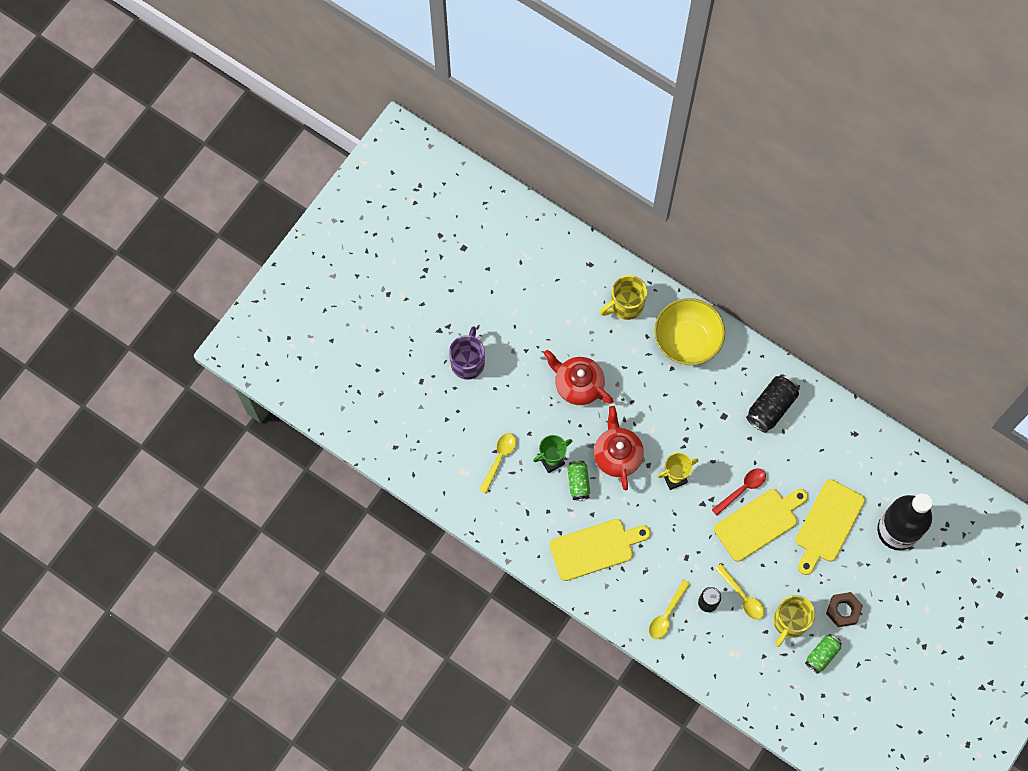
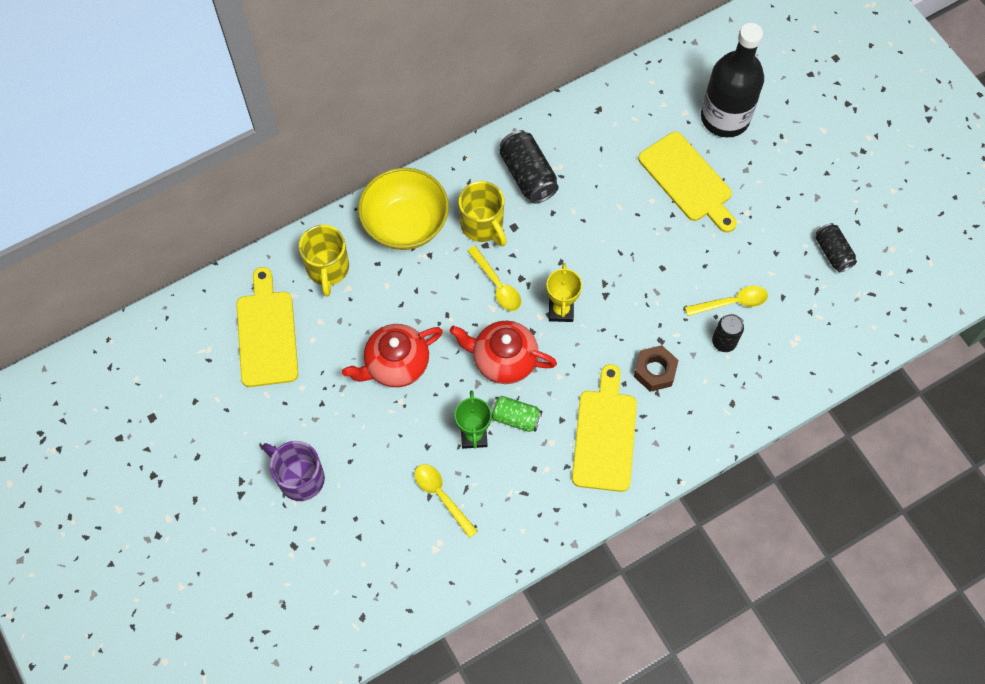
camera: 65 degrees left, 5 degrees down
(666, 614) = (719, 392): yellow spoon -> yellow spoon (497, 285)
(742, 489) = (608, 246): red spoon -> none
(758, 522) = (654, 247): yellow cutting board -> yellow cutting board (266, 334)
(789, 622) = (782, 268): yellow mug -> yellow mug (482, 225)
(822, 655) = (832, 252): green can -> black can
(843, 610) = (791, 209): brown nut -> brown nut (654, 371)

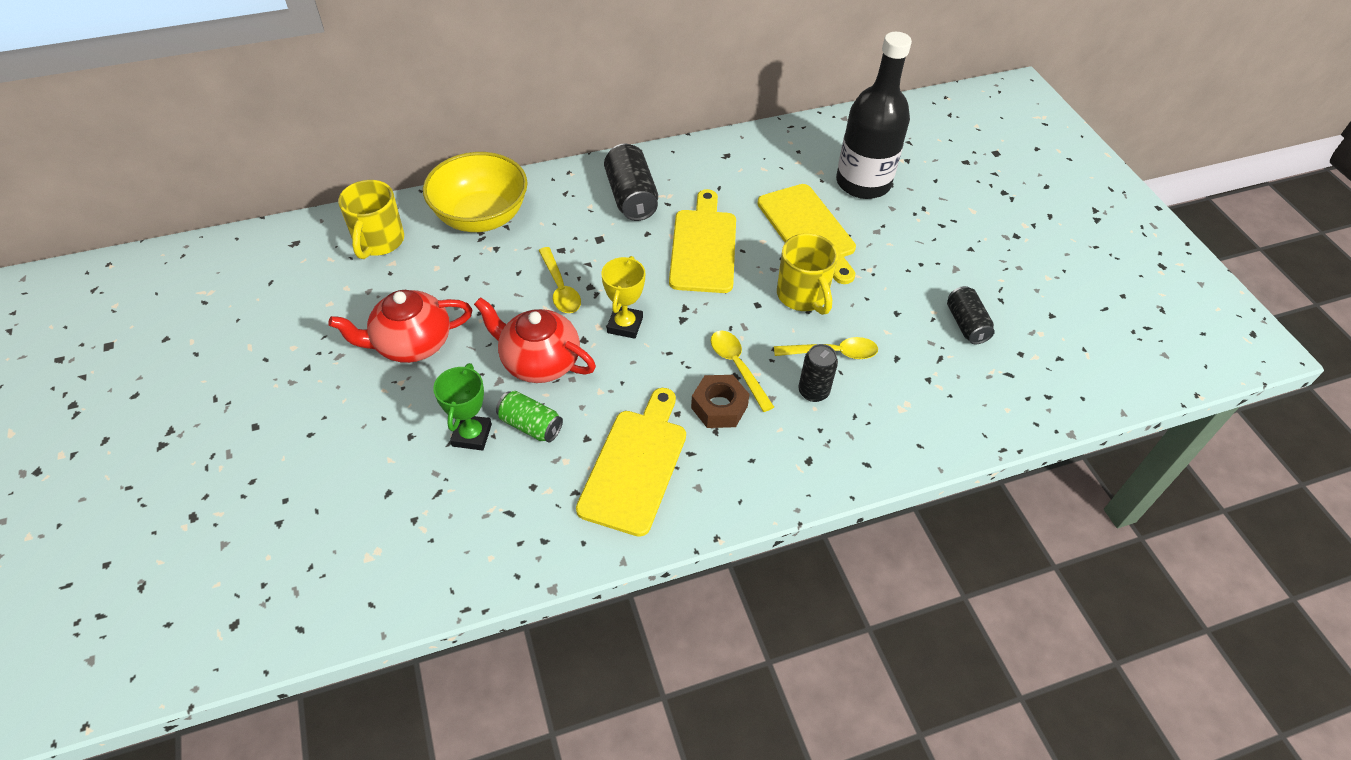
camera: 10 degrees right, 15 degrees down
(266, 334) = (281, 289): yellow cutting board -> yellow cutting board (703, 247)
(300, 478) = (241, 441): purple mug -> none
(441, 496) = (403, 495): yellow spoon -> yellow spoon (737, 367)
(482, 225) = (565, 232): yellow mug -> yellow mug (803, 296)

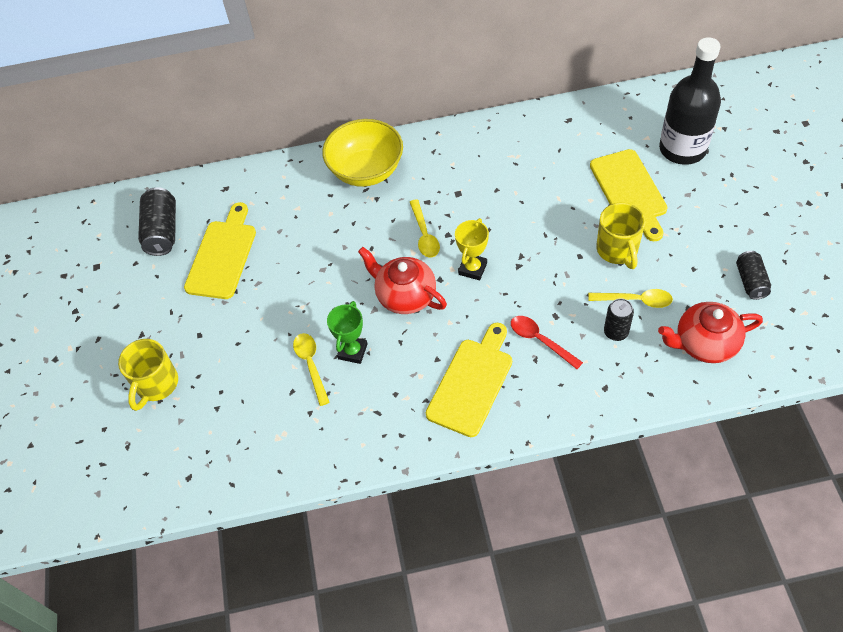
camera: 15 degrees right, 5 degrees up
(378, 242) = (287, 190): yellow mug -> yellow mug (156, 385)
(411, 344) = (310, 276): red teapot -> red teapot (704, 344)
(530, 425) = (396, 346): green can -> none
(631, 197) = (486, 156): black can -> black can (162, 231)
(703, 247) = (541, 203): yellow cutting board -> yellow cutting board (222, 256)
(719, 407) = (540, 340): brown nut -> red spoon
(737, 367) = (557, 308): yellow spoon -> yellow spoon (311, 365)

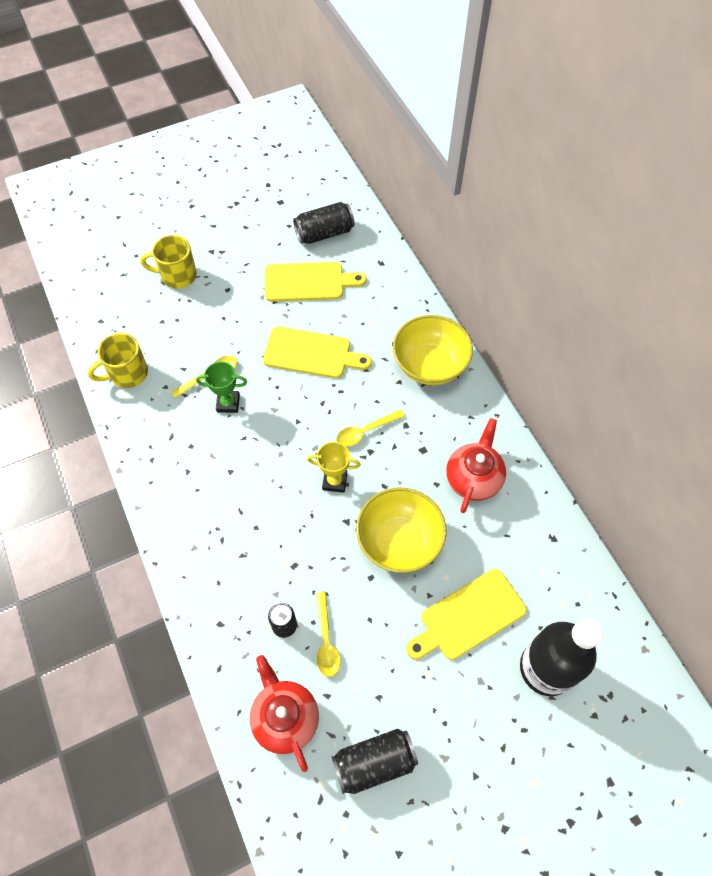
camera: 70 degrees right, 5 degrees up
(405, 296) = (293, 430): red teapot -> red teapot (473, 478)
(471, 383) = (209, 505): yellow cutting board -> yellow cutting board (311, 353)
(540, 340) = (264, 556): red spoon -> none
(548, 228) = (399, 541): none -> yellow bowl
(617, 250) = (386, 614): yellow mug -> yellow mug (127, 374)
(750, 281) = (374, 763): black can -> black can, size x1.54

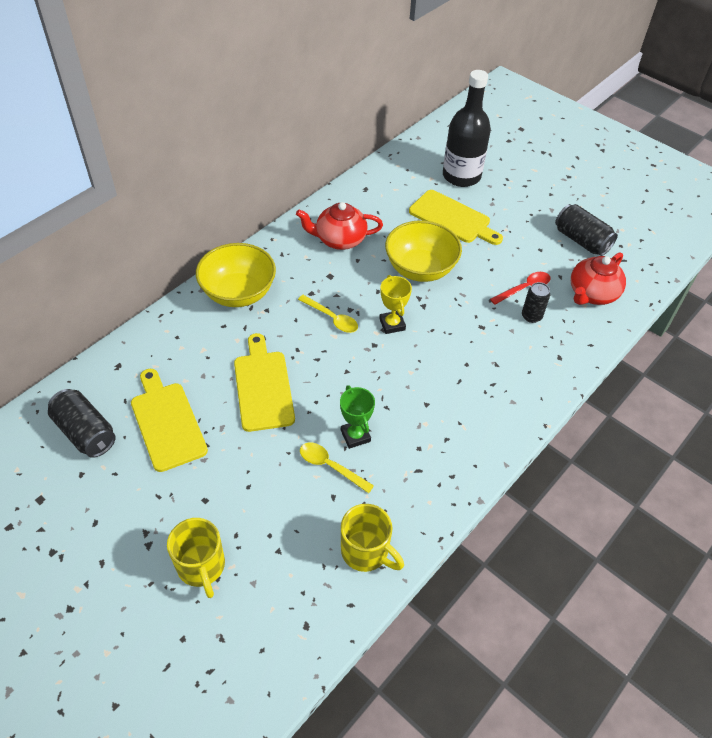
camera: 115 degrees left, 10 degrees down
(326, 641) = (524, 288): yellow spoon -> red spoon

